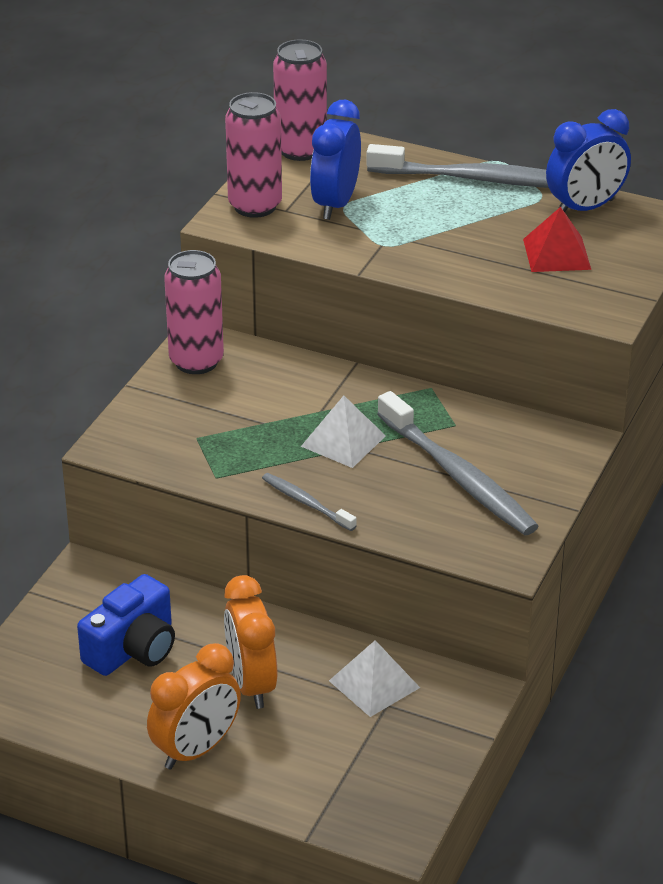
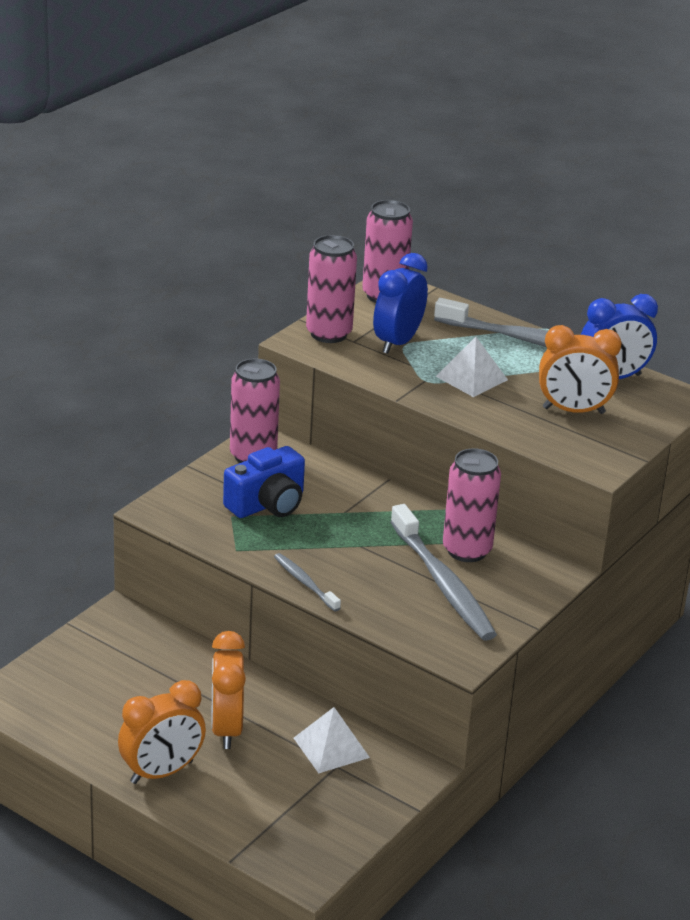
camera: 10 degrees right, 5 degrees down
(133, 649) = (137, 683): blue camera -> blue camera (267, 504)
(343, 441) = (354, 539): white pyramid -> white pyramid (471, 378)
(471, 432) = (467, 550): none -> pink can
(556, 254) = (573, 411): red pyramid -> orange clock

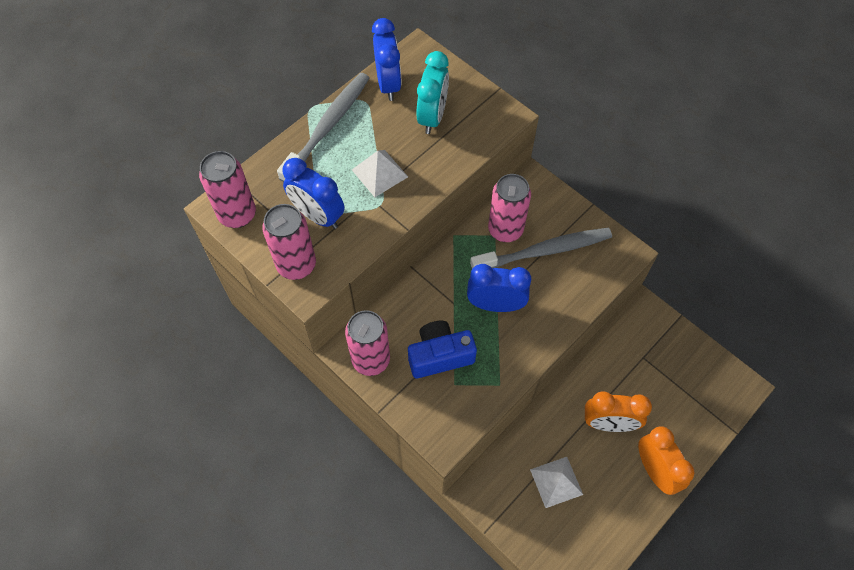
camera: 80 degrees left, 30 degrees up
(267, 504) = (440, 356): blue camera -> blue camera turned 75 degrees counterclockwise
(305, 583) = (543, 340): grey toothbrush -> none
(331, 747) = (625, 358): white pyramid -> white pyramid (556, 482)
(349, 544) = (495, 305): none -> blue clock
(573, 411) = (432, 117): orange clock -> turquoise clock

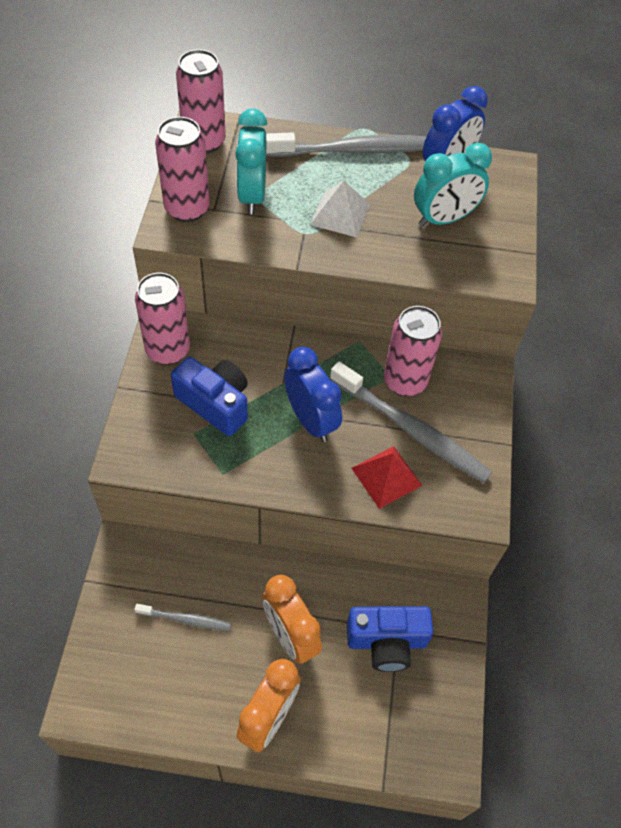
camera: 50 degrees right, 5 degrees down
(318, 216) = (252, 195): blue clock -> turquoise clock
(556, 482) = (185, 619): white pyramid -> grey toothbrush
(569, 288) = (386, 476): none -> red pyramid
(647, 369) = (386, 642): none -> blue camera

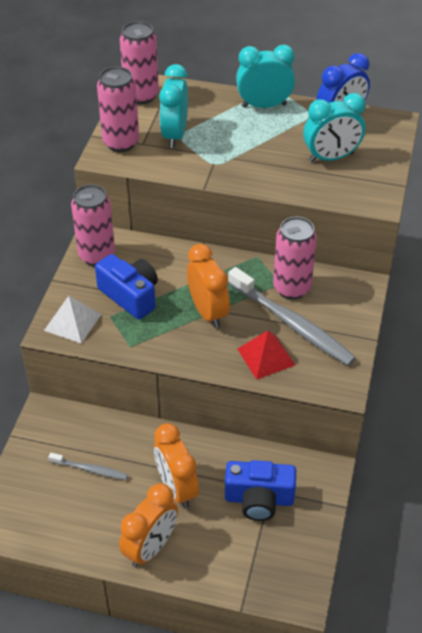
camera: 10 degrees right, 10 degrees down
(310, 420) = (208, 312): blue clock -> orange clock
(340, 214) = (245, 151): white pyramid -> white pyramid (73, 322)
(354, 150) = (264, 105): grey toothbrush -> turquoise clock

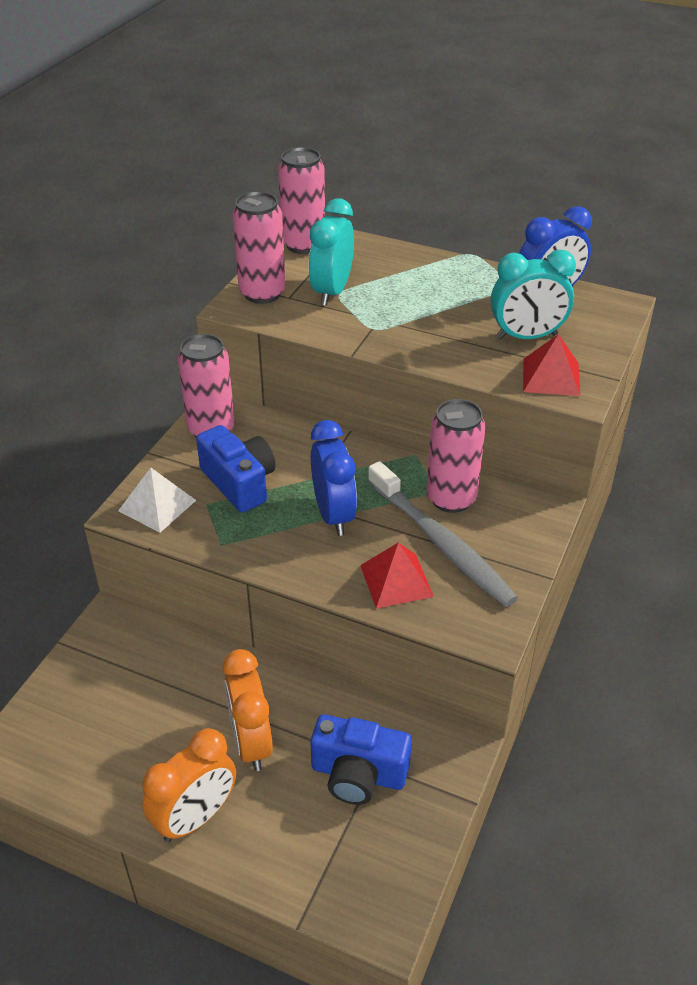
camera: 10 degrees right, 5 degrees down
(90, 469) = (145, 700): grey toothbrush -> none
(208, 312) = (333, 514): orange clock -> blue clock
(264, 105) = (454, 270): turquoise clock -> none
(355, 189) = (551, 377): none -> red pyramid

